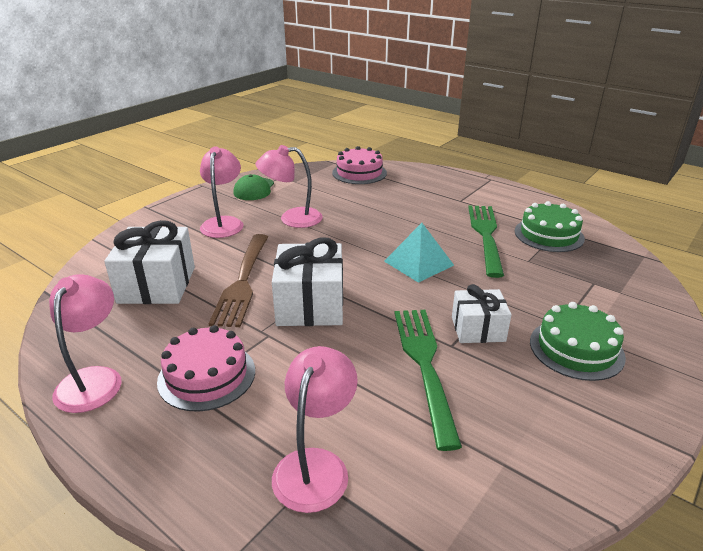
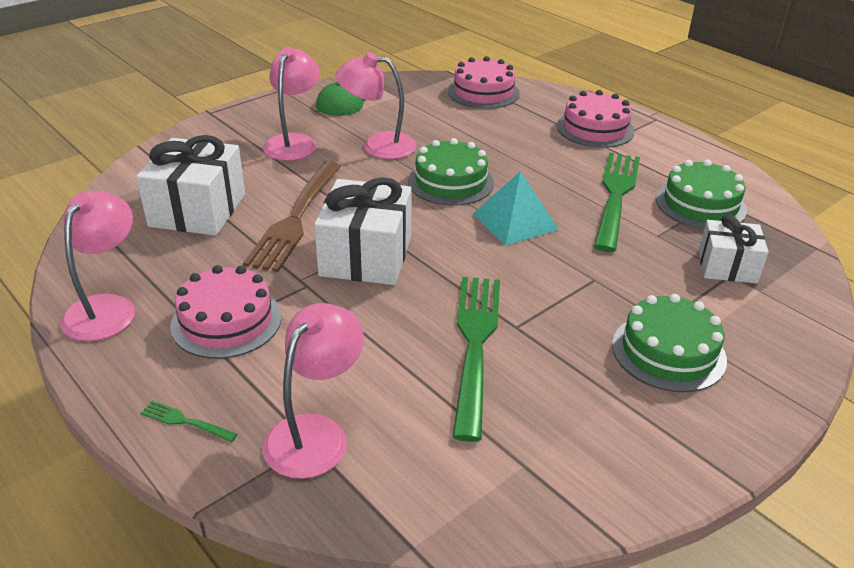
camera: 10 degrees right, 5 degrees up
(192, 475) = (185, 421): none -> green fork
(358, 239) = (450, 182): none -> green cake
(450, 190) = (595, 128): none -> pink cake
(478, 329) = (556, 312): white gift -> white gift (727, 266)

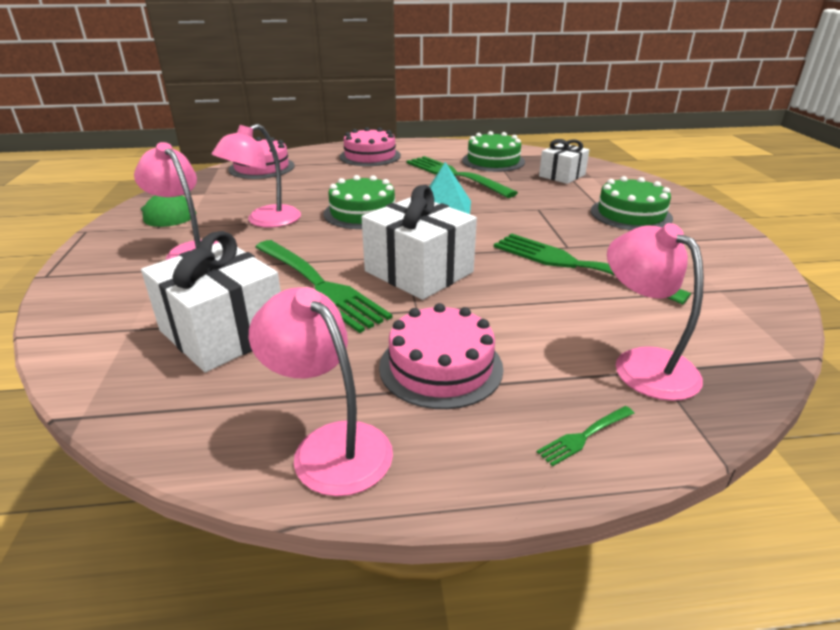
camera: 55 degrees left, 5 degrees down
(296, 218) = (319, 285): brown fork -> green fork

